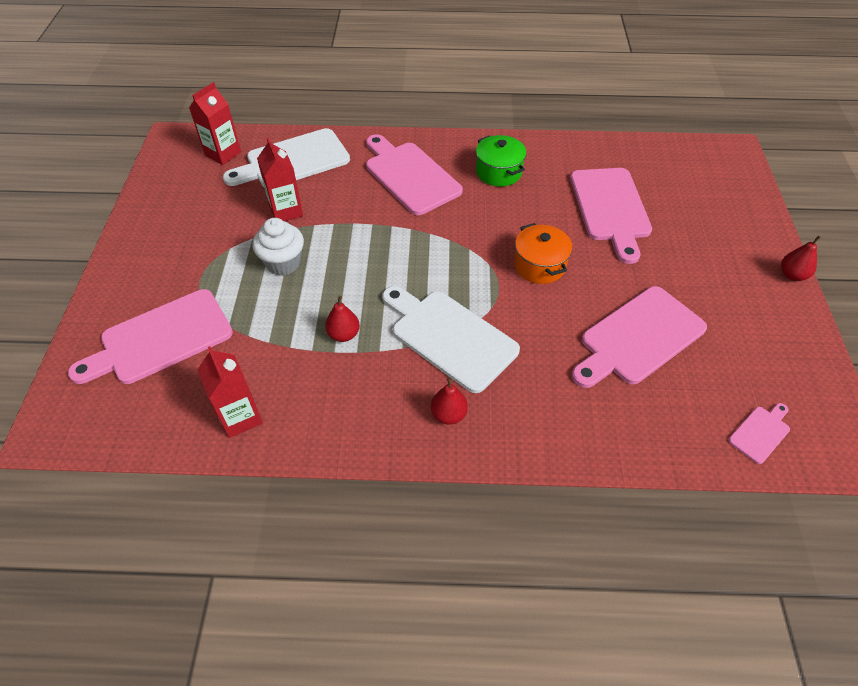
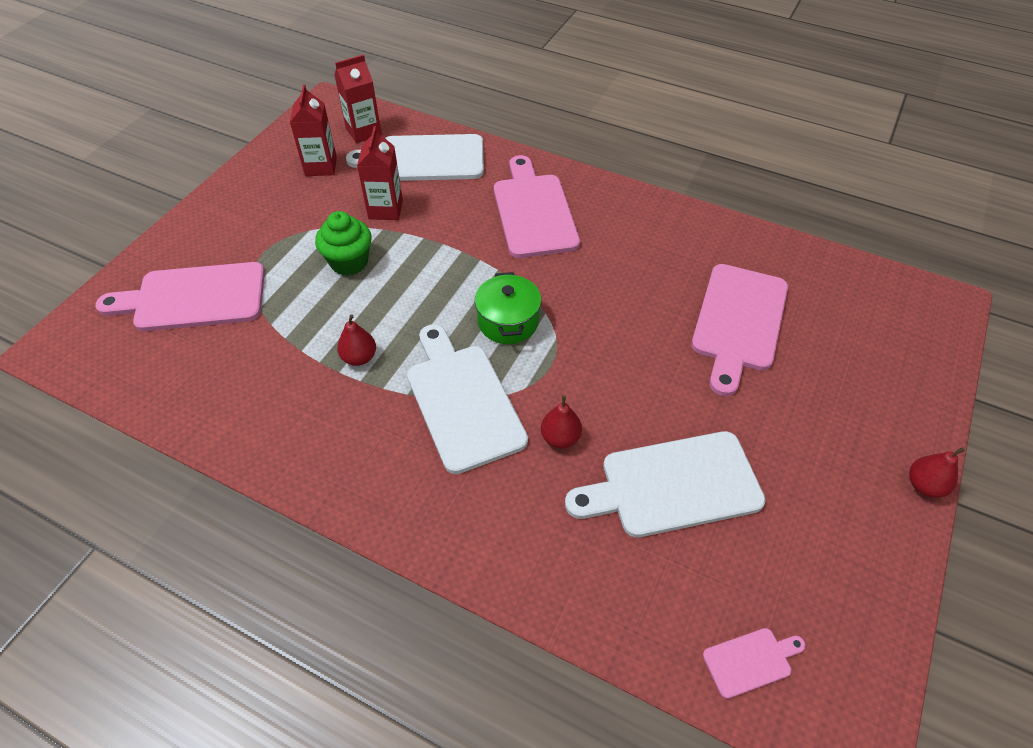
camera: 25 degrees right, 0 degrees up
(240, 417) = (213, 403): red carton -> red carton (321, 166)
(283, 263) = (349, 262): white cupcake -> green cupcake
(448, 414) = (408, 484): red pear -> red pear (560, 438)
(498, 172) = (633, 238): green pot -> green pot (508, 321)
(539, 265) = (611, 359): orange pot -> none
(638, 338) = (673, 485): pink cutting board -> white cutting board

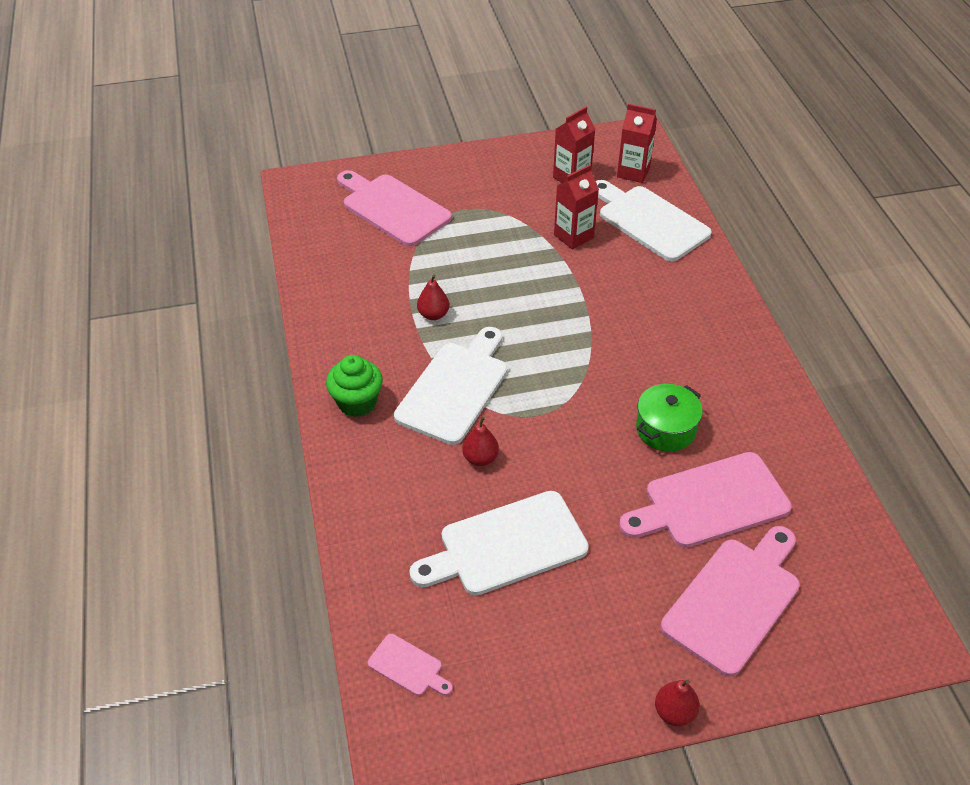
camera: 50 degrees right, 5 degrees down
(349, 262) = (504, 253): green cupcake -> green cupcake (357, 402)
(508, 321) = (549, 367): green pot -> green pot (665, 429)
(534, 211) = (674, 312): pink cutting board -> pink cutting board (735, 600)
(673, 485) = (506, 545): white cutting board -> white cutting board turned 60 degrees counterclockwise

